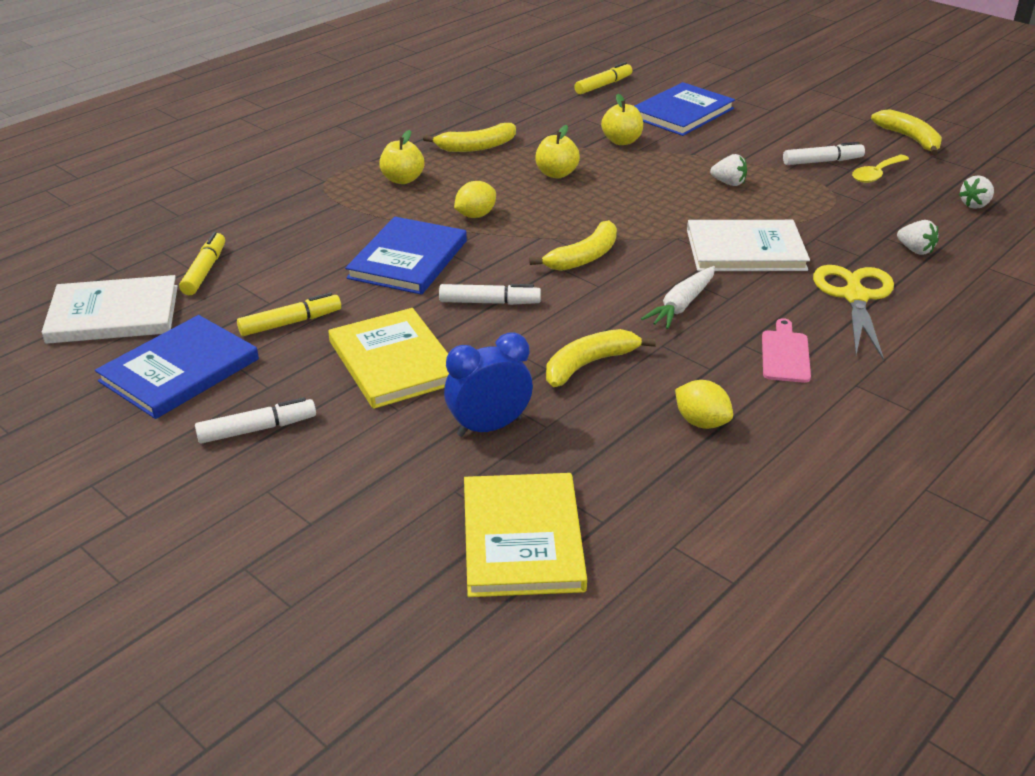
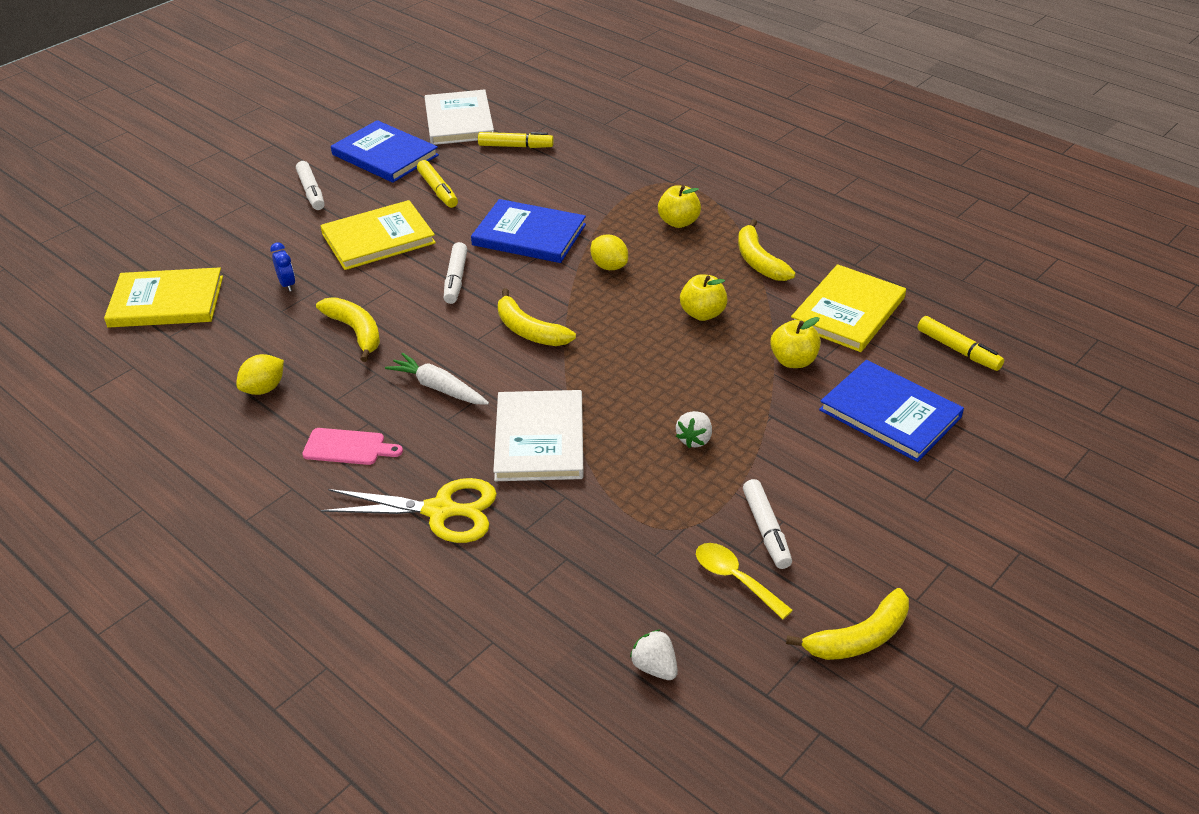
camera: 90 degrees right, 5 degrees up
(489, 427) = (287, 284): blue clock -> blue clock, size x0.56
(554, 117) = (848, 311): none -> yellow book
(915, 250) = (535, 580): white strawberry -> none

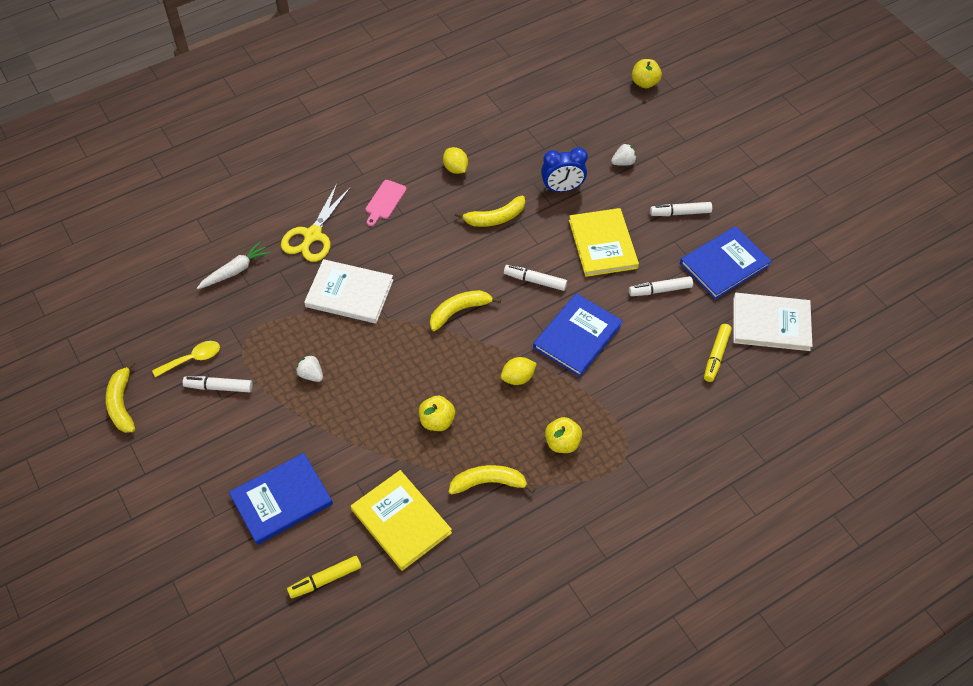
camera: 105 degrees right, 15 degrees up
(166, 301) = (564, 128): yellow book -> none
(287, 284) = (562, 188): blue clock -> blue clock, size x1.78
(438, 190) = (660, 290): yellow marker -> white marker
(438, 388) = (420, 251): white carrot -> white carrot (235, 270)
(655, 667) = (156, 304): white strawberry -> white strawberry (623, 162)
(793, 361) = (361, 461): yellow apple -> yellow apple (644, 83)

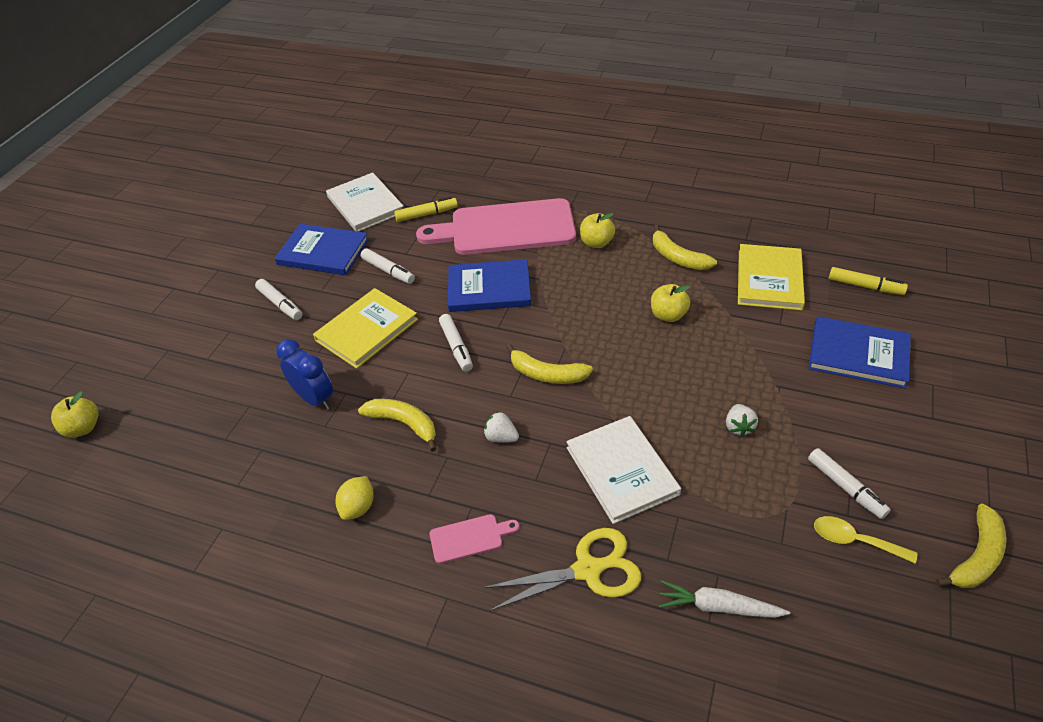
camera: 125 degrees left, 10 degrees down
(518, 378) = (570, 297): yellow lemon -> none
(623, 162) = (237, 375): white strawberry -> white strawberry (501, 437)
(643, 395) = (505, 228): none -> pink cutting board

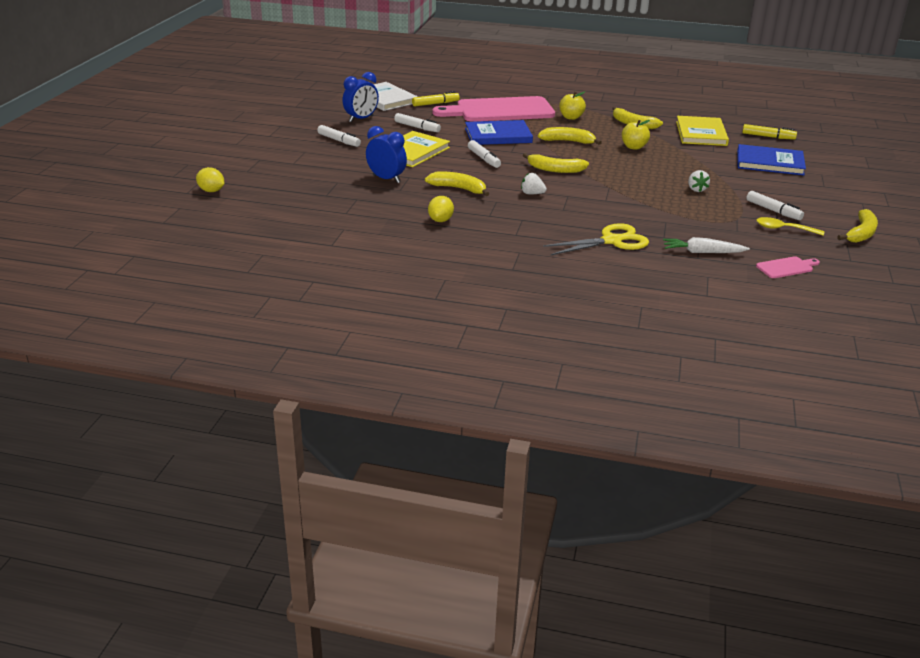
camera: 10 degrees left, 15 degrees down
(83, 428) = (211, 191): yellow apple -> yellow lemon
(323, 252) = (361, 119): blue book -> blue clock
(470, 538) = (526, 230): pink cutting board -> pink cutting board (786, 267)
(580, 302) = (568, 141): none -> yellow banana
(621, 470) = (622, 206): white book -> none

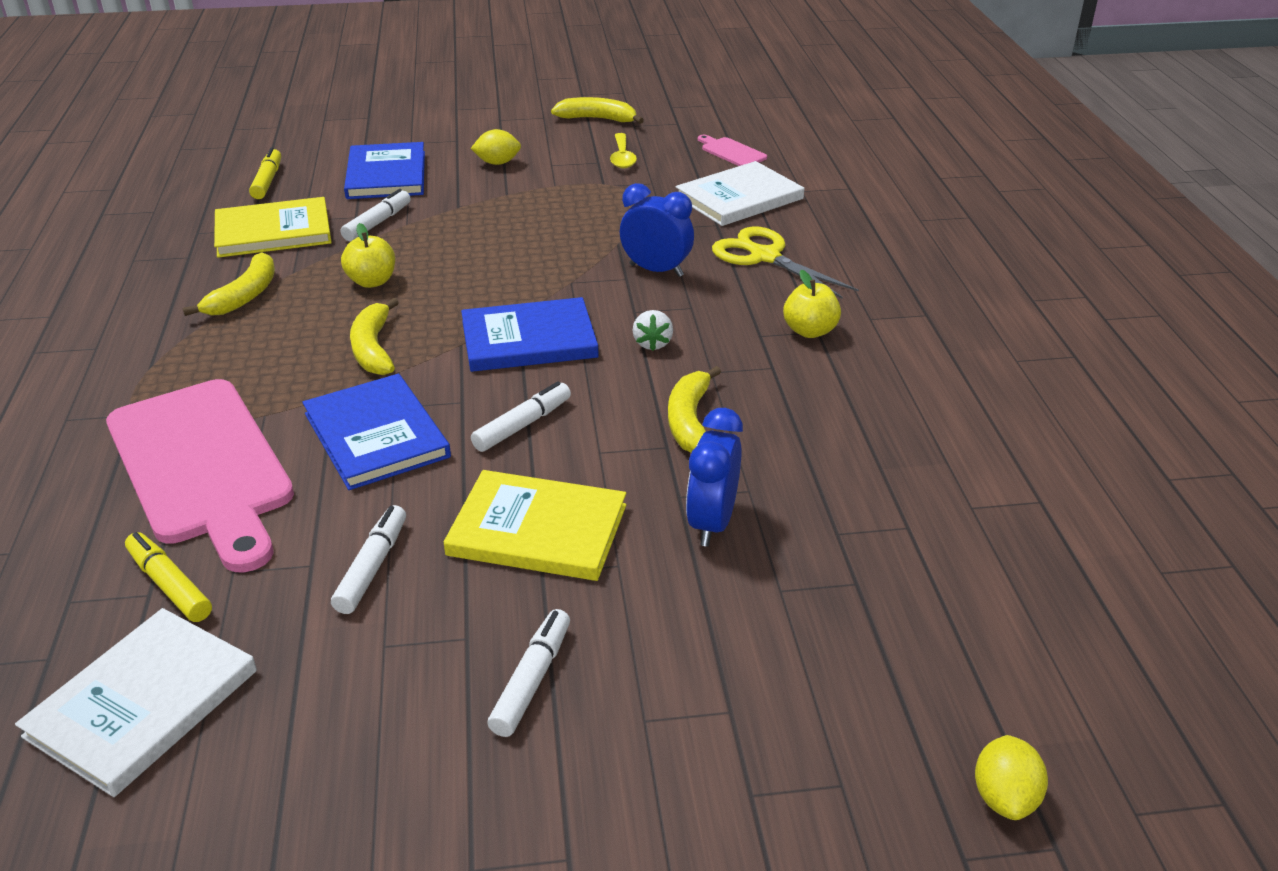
camera: 110 degrees left, 5 degrees up
(361, 119) = (343, 694): blue clock -> blue clock (656, 270)
(440, 220) = (835, 410): yellow lemon -> yellow lemon (497, 163)
(555, 170) = (529, 339): yellow banana -> blue book
(571, 117) = (224, 366): yellow apple -> yellow apple (810, 331)
(696, 189) = (531, 216): white strawberry -> none
(702, 252) = (739, 198): white carrot -> white book
(773, 211) = (568, 165): white marker -> white marker (377, 223)

